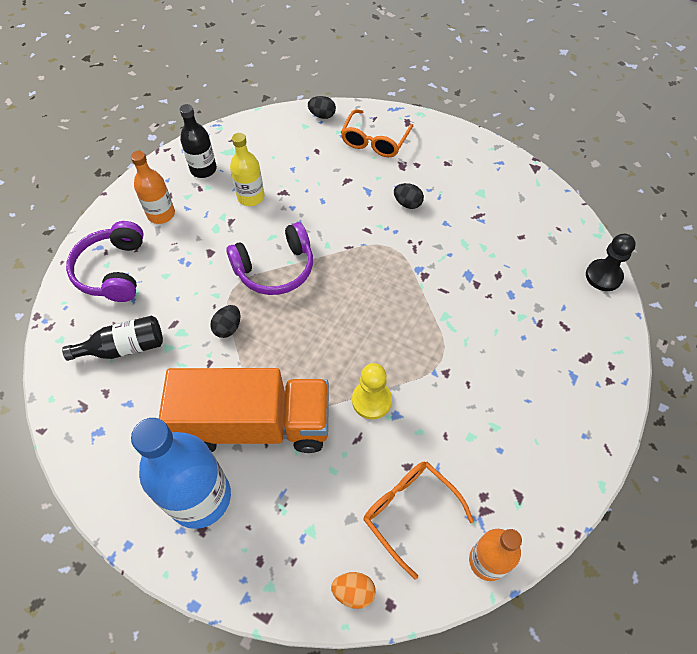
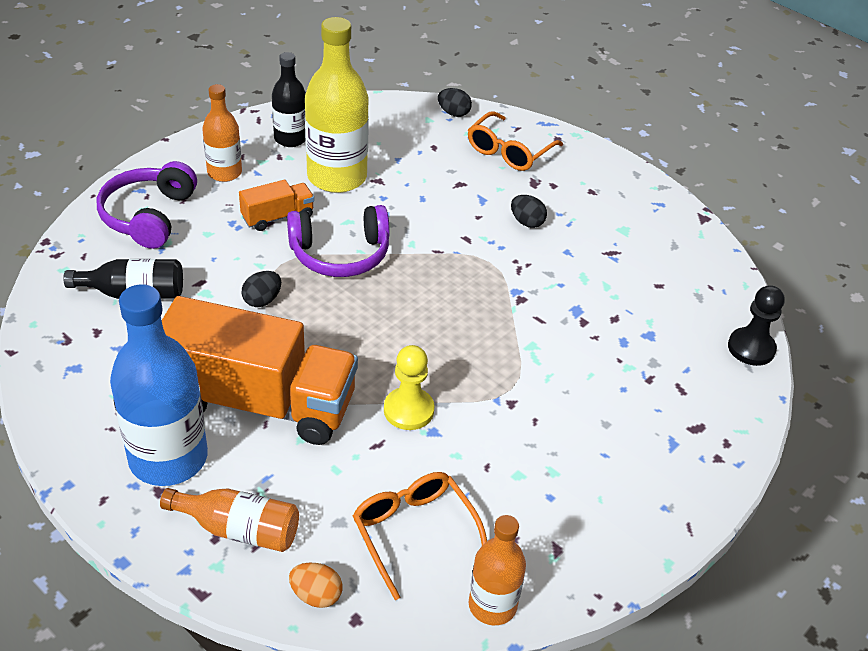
camera: 10 degrees right, 15 degrees down
(216, 246) = (278, 217): none -> orange truck
(251, 197) = (337, 177): yellow bottle -> yellow bottle, size x1.74
(275, 548) = (239, 529): none -> orange bottle

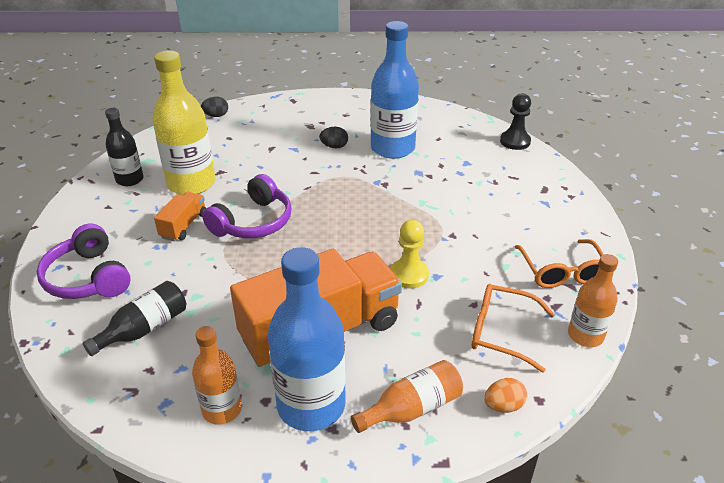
camera: 40 degrees left, 5 degrees down
(224, 173) = (109, 222): orange bottle -> orange bottle (222, 409)
(262, 300) = (241, 276): black egg -> none
(509, 151) = (275, 118): orange glasses -> orange glasses (561, 272)
(588, 264) = (392, 148): none -> blue bottle

